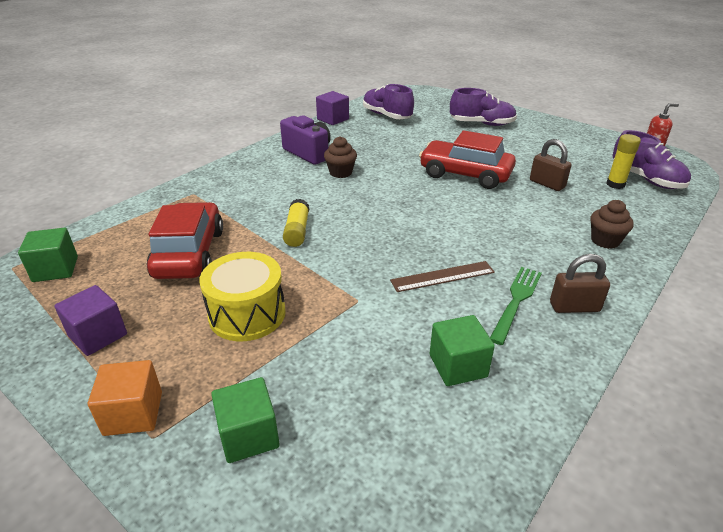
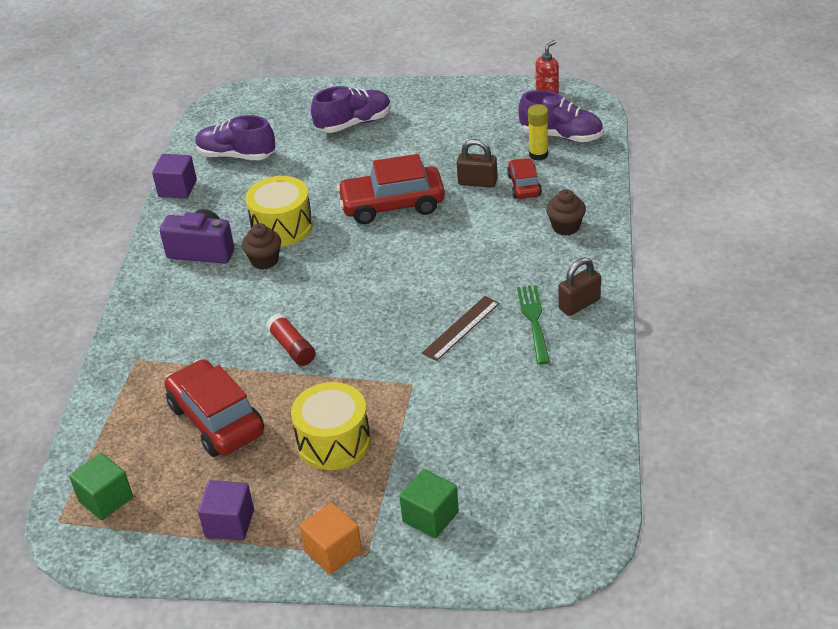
camera: 30 degrees left, 5 degrees up
(297, 231) = (292, 347): yellow glue stick -> red glue stick
(374, 159) = (282, 226): none -> yellow drum
(458, 366) = (530, 395): green cube -> none
(587, 199) = (524, 185): none -> red car

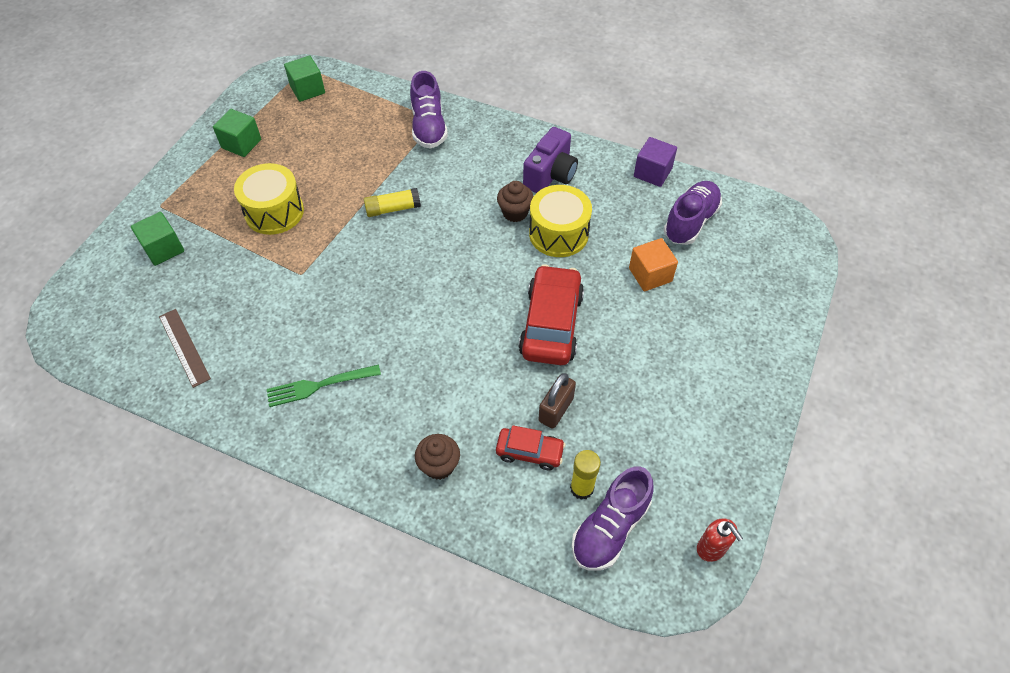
camera: 105 degrees right, 15 degrees up
(216, 420) = (343, 152): red car -> none
(229, 523) = (241, 144): purple cube -> green cube
(292, 347) = (393, 209): red glue stick -> yellow glue stick
(333, 551) = (177, 190): orange cube -> orange cube (650, 275)
(354, 123) = (714, 328): purple shoe -> purple shoe (428, 127)
(461, 328) = (345, 327): brown ruler -> brown ruler (184, 347)
(534, 321) = (319, 385): green fork -> green fork turned 150 degrees clockwise
(579, 304) = (318, 431): brown padlock -> none

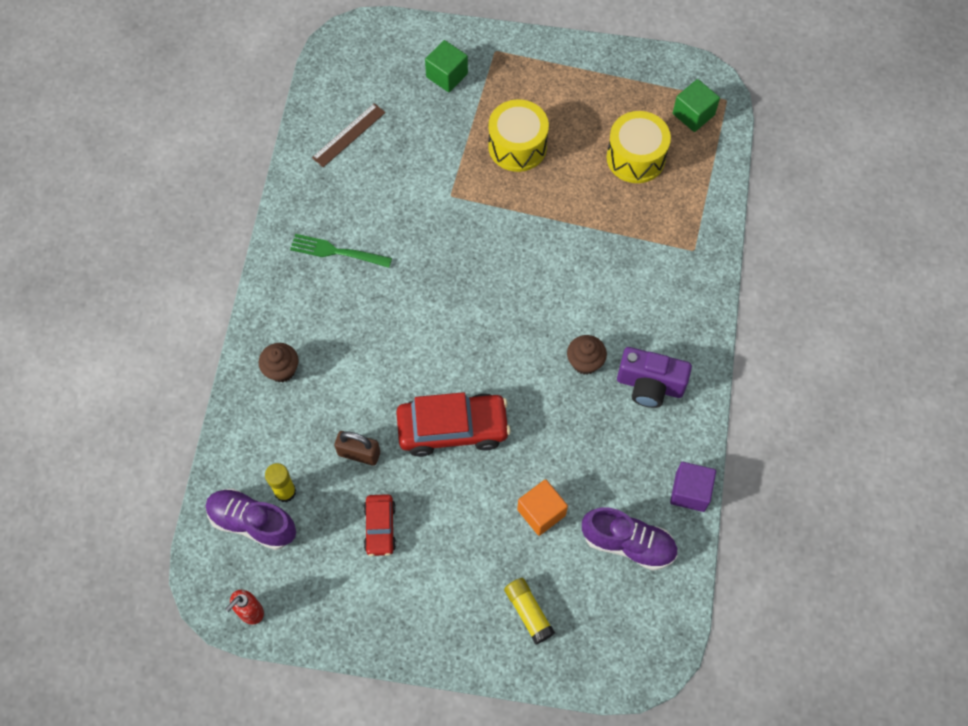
camera: 75 degrees right, 10 degrees up
(241, 144) = (595, 85): green cube -> none
(319, 385) = (336, 252): green fork -> green fork turned 45 degrees counterclockwise
(393, 209) = (554, 247): yellow glue stick -> yellow glue stick (528, 612)
(428, 127) = (680, 246): purple shoe -> none
(529, 452) = (310, 440): red car -> red car (380, 528)
(558, 234) = (569, 411): yellow drum -> yellow drum (635, 157)

